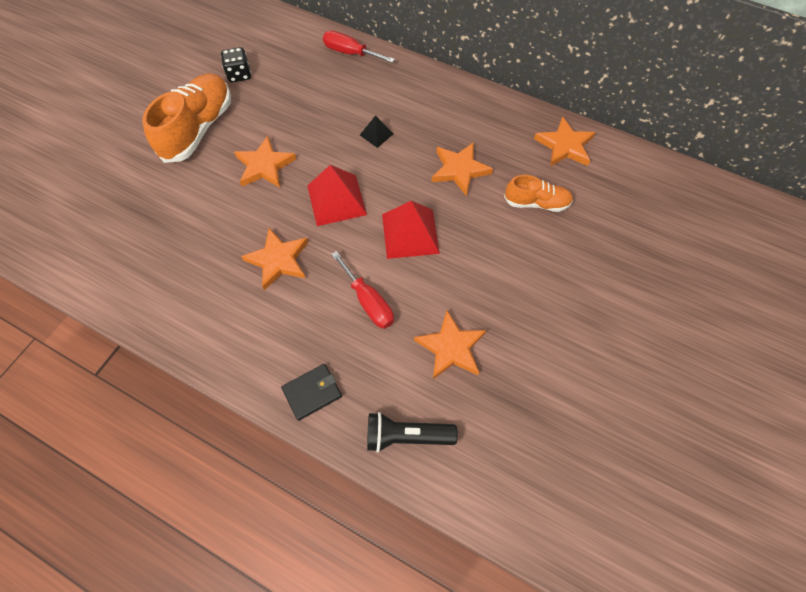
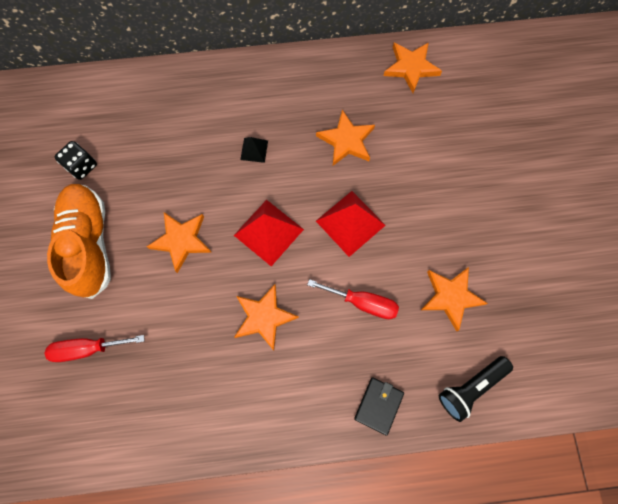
camera: 35 degrees left, 10 degrees up
(350, 53) = (168, 83): red screwdriver -> red screwdriver (88, 348)
(536, 203) = (425, 133): orange shoe -> none

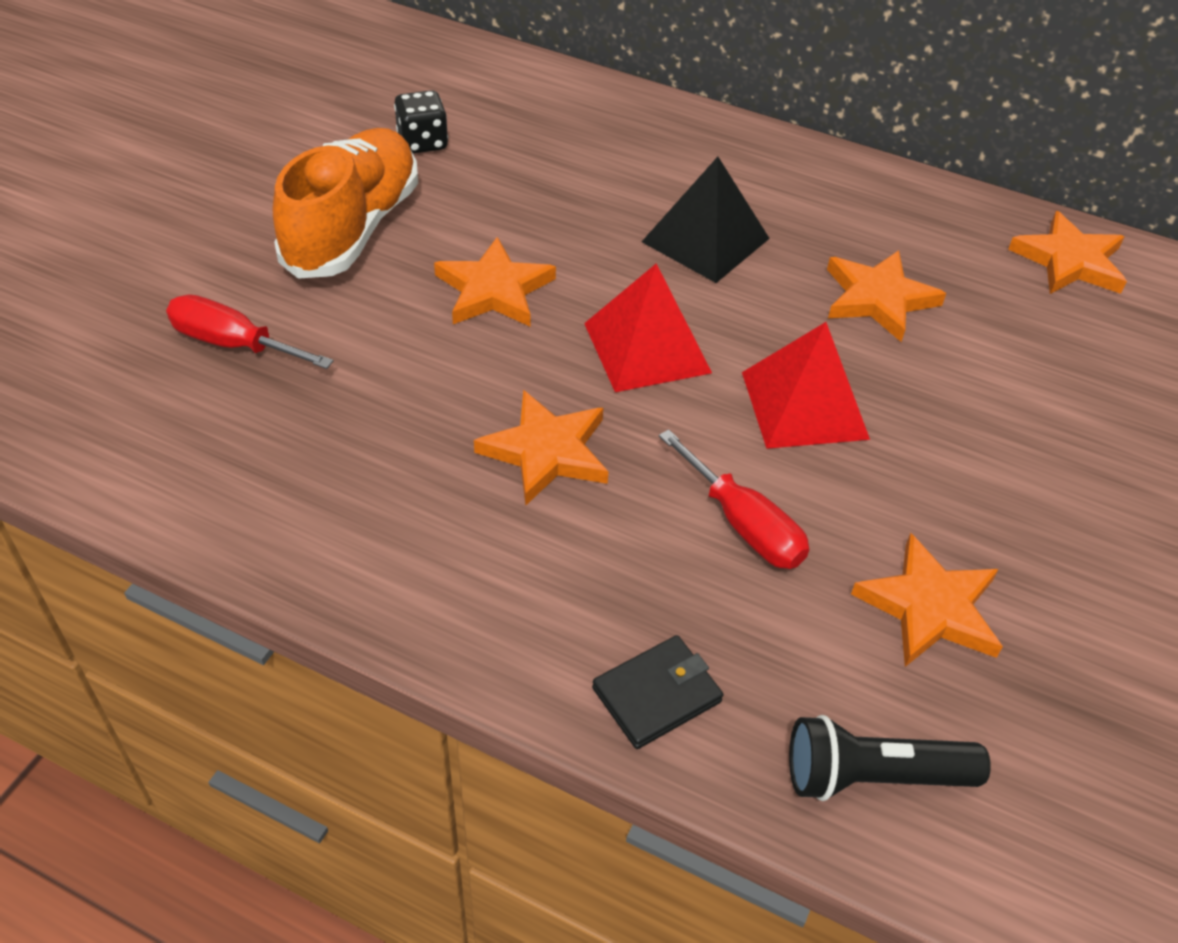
camera: 30 degrees right, 25 degrees down
(254, 150) = (705, 240): black pyramid -> black pyramid, size x1.94

